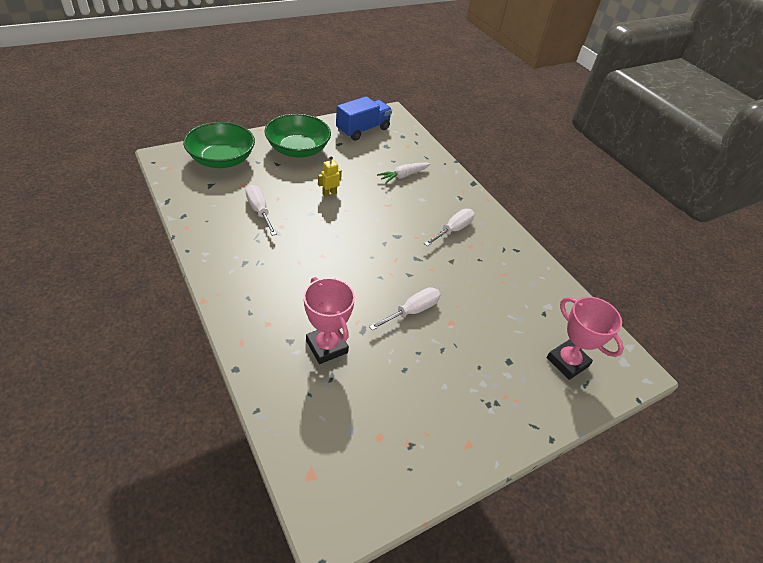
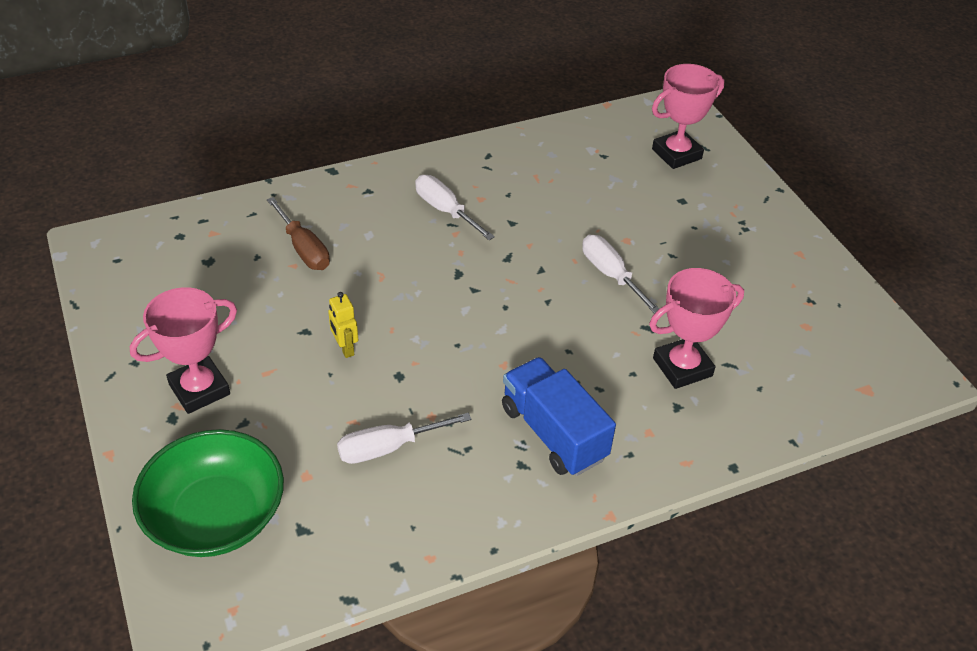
camera: 80 degrees left, 0 degrees up
(298, 150) = (199, 389): green bowl -> pink trophy
(363, 130) = (146, 288): blue truck -> blue truck (553, 433)
(403, 176) = (303, 249): white carrot -> brown screwdriver

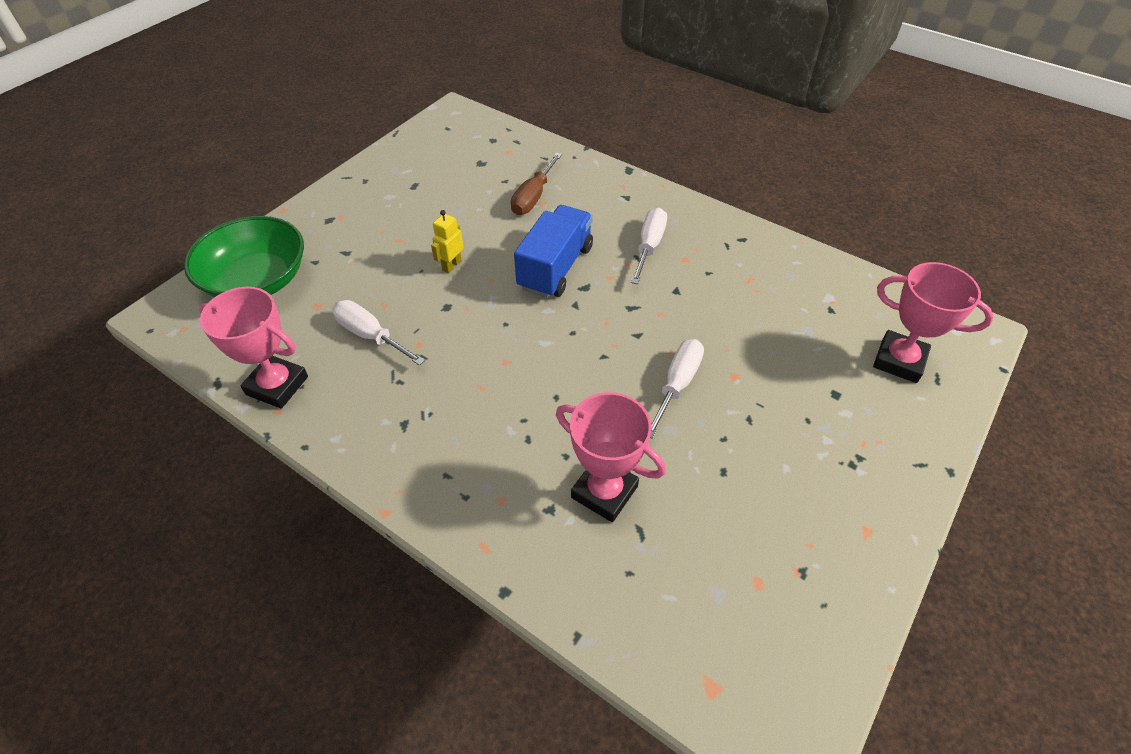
camera: 60 degrees right, 5 degrees up
(199, 389) = (361, 218): pink trophy -> pink trophy (277, 385)
(553, 433) = (453, 429): blue truck -> blue truck (555, 268)

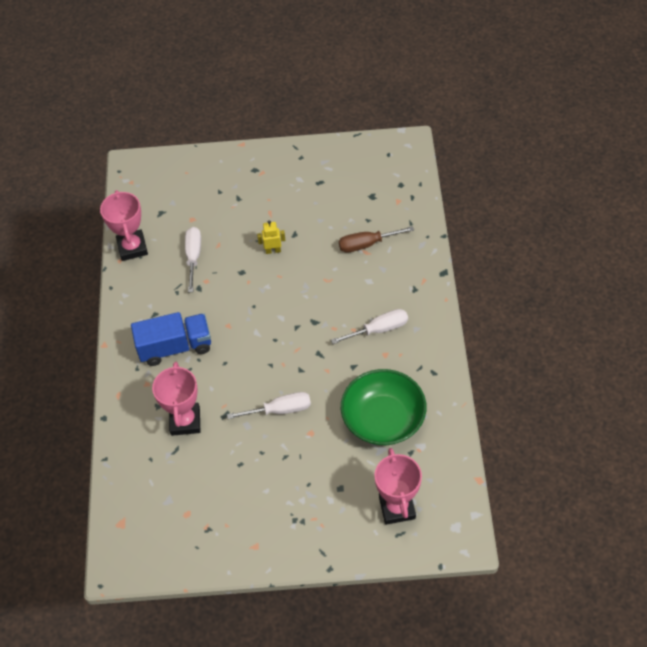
camera: 55 degrees right, 5 degrees up
(257, 280) = (185, 181): green bowl -> green bowl (383, 419)
(555, 268) = (317, 298): blue truck -> blue truck (175, 347)

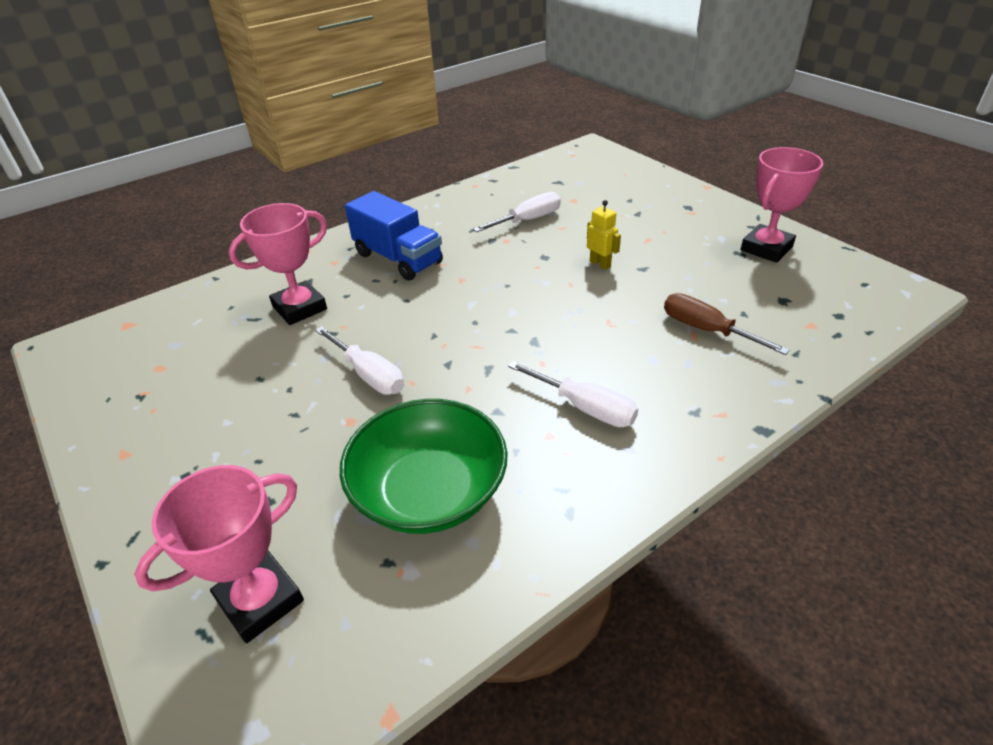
camera: 55 degrees right, 15 degrees down
(132, 248) = (497, 185): pink trophy -> pink trophy (766, 248)

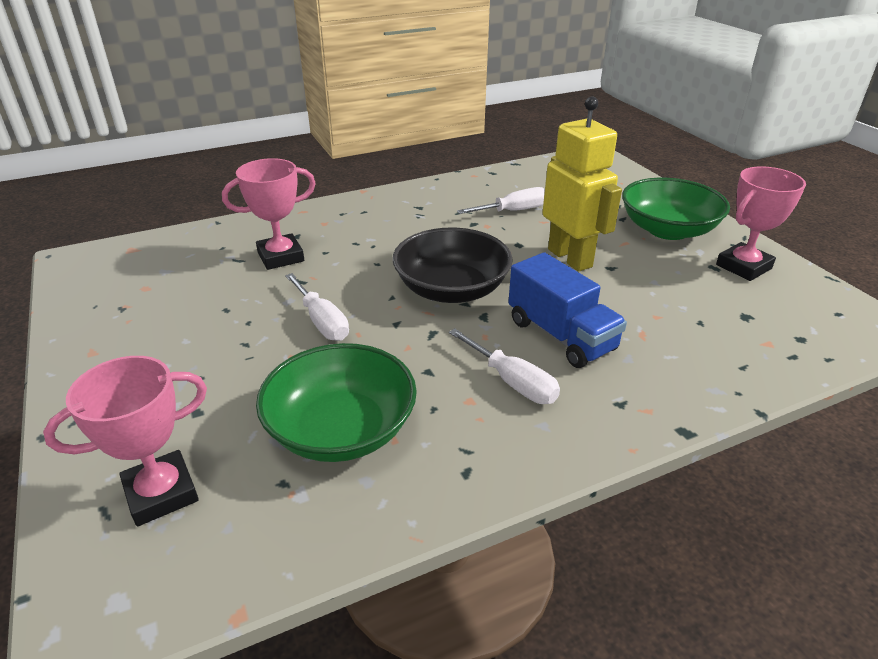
camera: 10 degrees right, 5 degrees down
(398, 259) = (382, 228): blue truck -> blue truck (560, 335)
(492, 317) = (451, 289): none -> black bowl
(600, 264) = (570, 258): yellow robot -> yellow robot, size x2.33
(684, 219) = (668, 230): none -> green bowl
(706, 330) = (657, 331): brown screwdriver -> none

